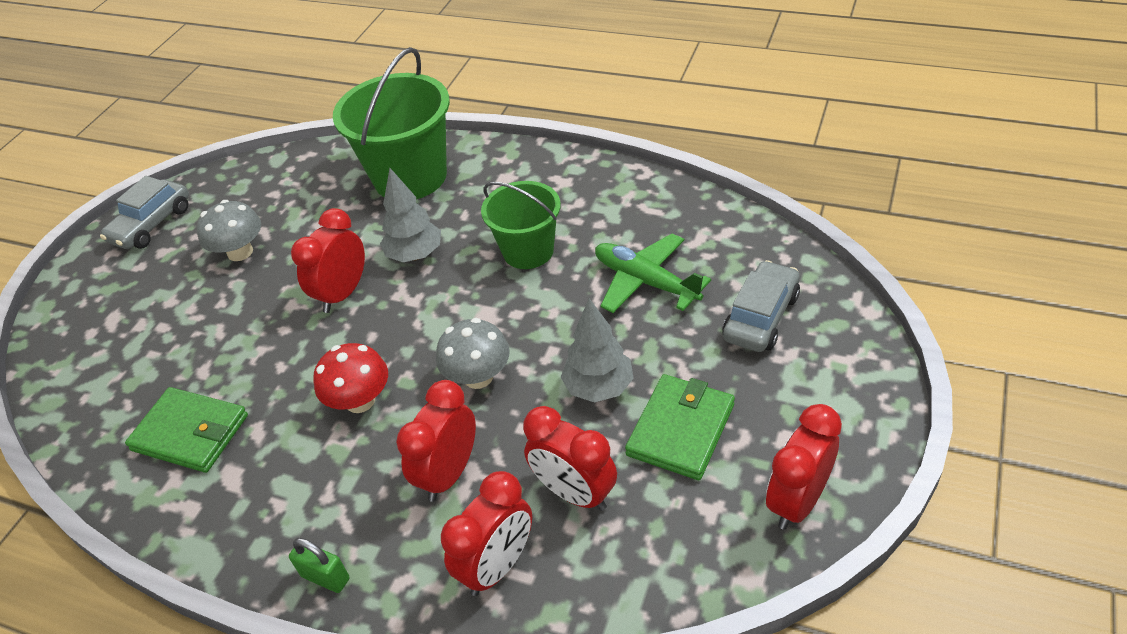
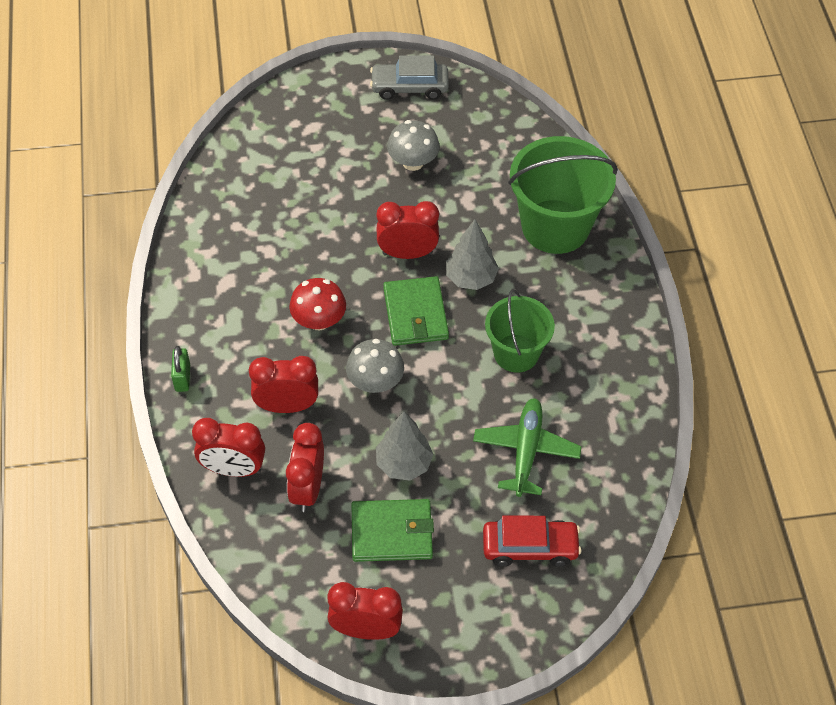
camera: 55 degrees right, 10 degrees up
(190, 433) = (246, 238): green wallet -> green wallet (415, 314)
(761, 317) = (530, 547): grey car -> red car

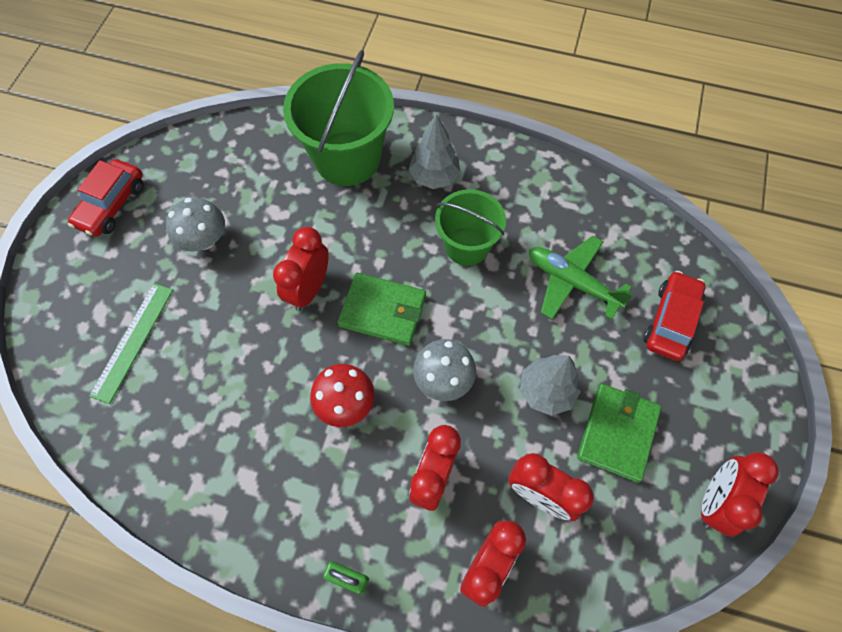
camera: 65 degrees left, 10 degrees up
(299, 159) = (132, 341): none -> green ruler
(409, 87) = (112, 205): grey car -> red car
(471, 278) = (367, 247): grey tree -> grey tree (434, 177)

